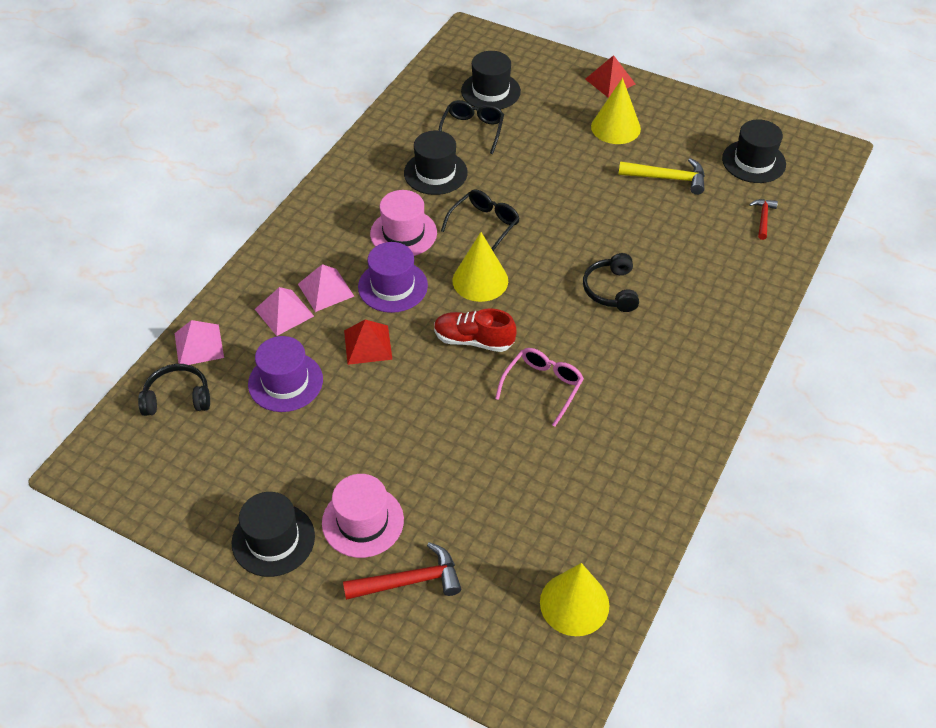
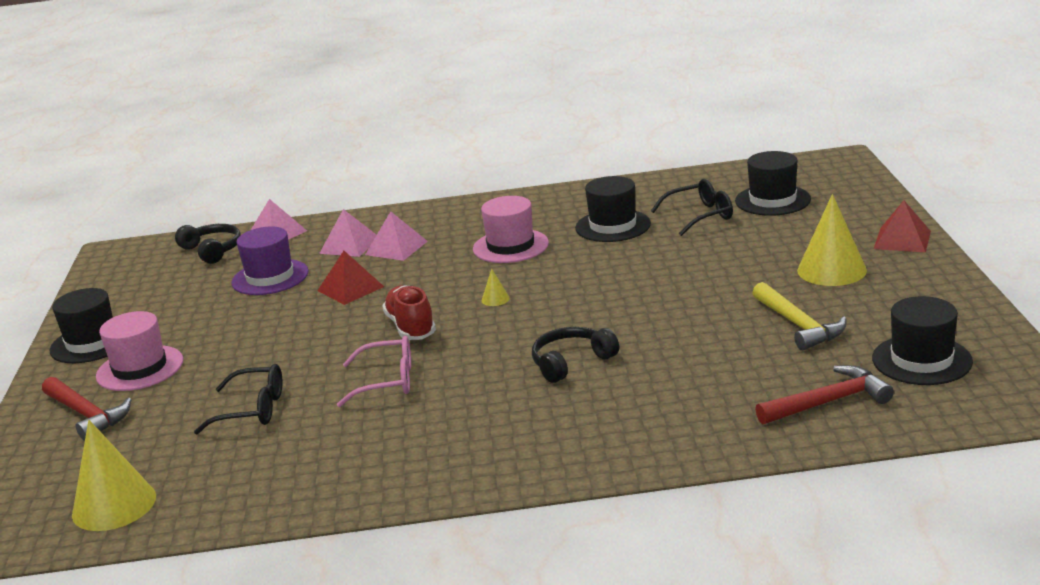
camera: 60 degrees right, 25 degrees down
(393, 286) = (436, 269): purple hat -> none
(480, 280) = (495, 299): yellow cone -> yellow cone, size x0.42
(484, 225) = (575, 272): black glasses -> black glasses (253, 410)
(763, 218) = (828, 402): red hammer -> red hammer, size x1.68

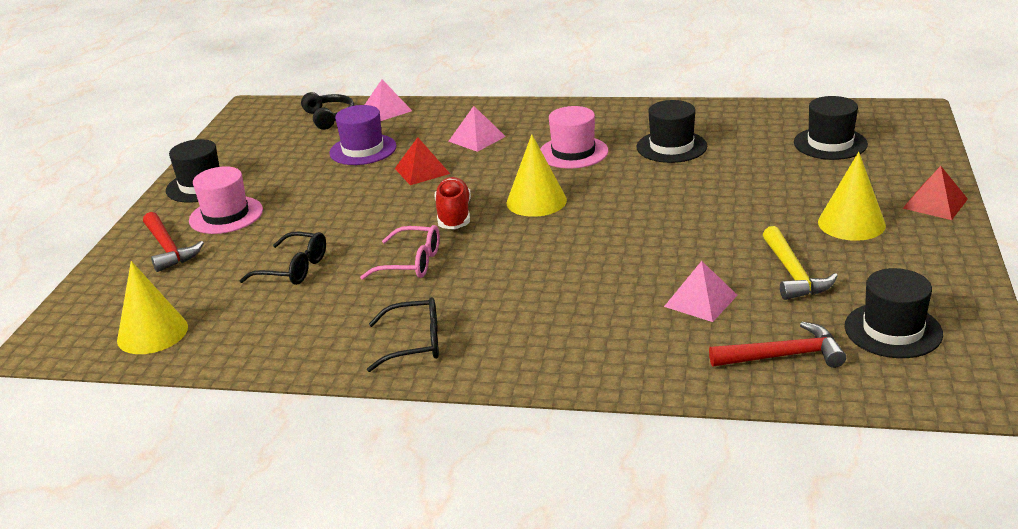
camera: 15 degrees right, 5 degrees up
(349, 245) = (440, 130): pink pyramid -> pink pyramid (701, 300)
(495, 299) = (536, 201): yellow cone -> yellow cone, size x2.36
(571, 362) = (572, 273): black headphones -> none
(700, 216) = (755, 149): black glasses -> black glasses (415, 343)

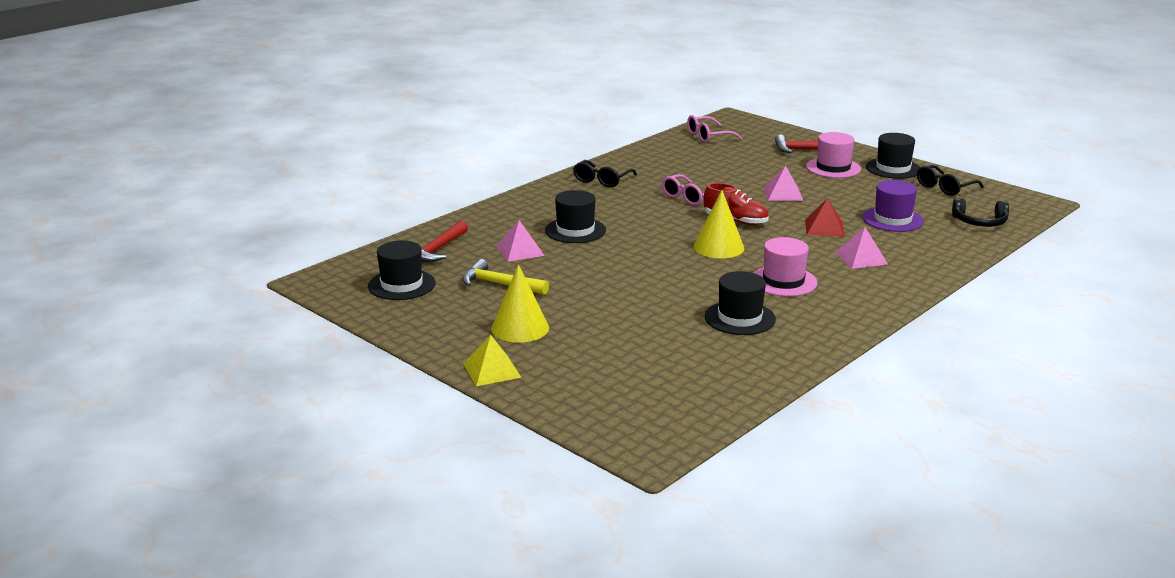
camera: 120 degrees right, 5 degrees down
(152, 333) = (708, 136): yellow cone -> pink glasses
(294, 269) = (730, 171): black glasses -> black glasses (944, 187)
(386, 110) = (971, 243): pink pyramid -> pink pyramid (783, 194)
(830, 143) = (647, 381): black hat -> black hat (575, 230)
(935, 203) = (492, 370): red pyramid -> yellow pyramid

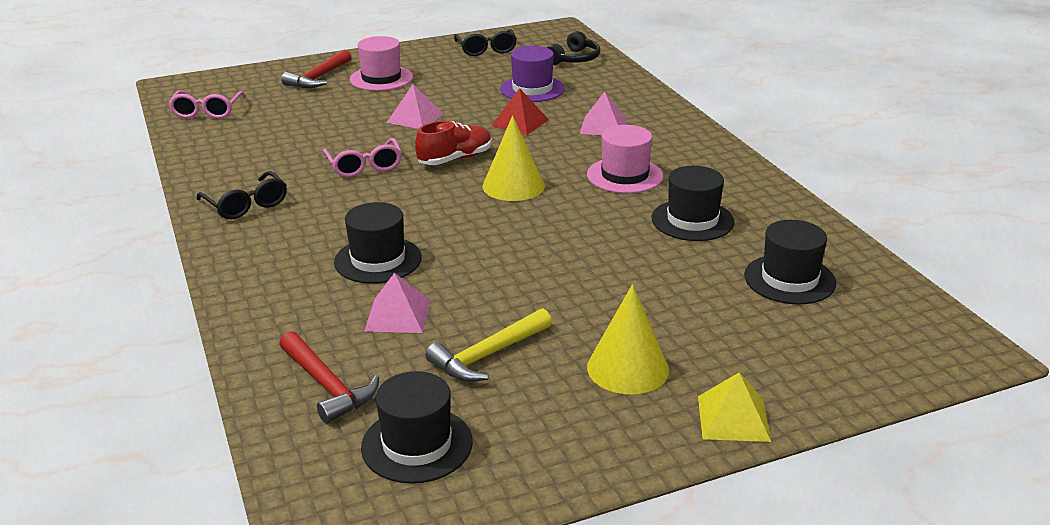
camera: 65 degrees left, 5 degrees up
(893, 168) = (417, 55): black hat -> black hat (789, 279)

